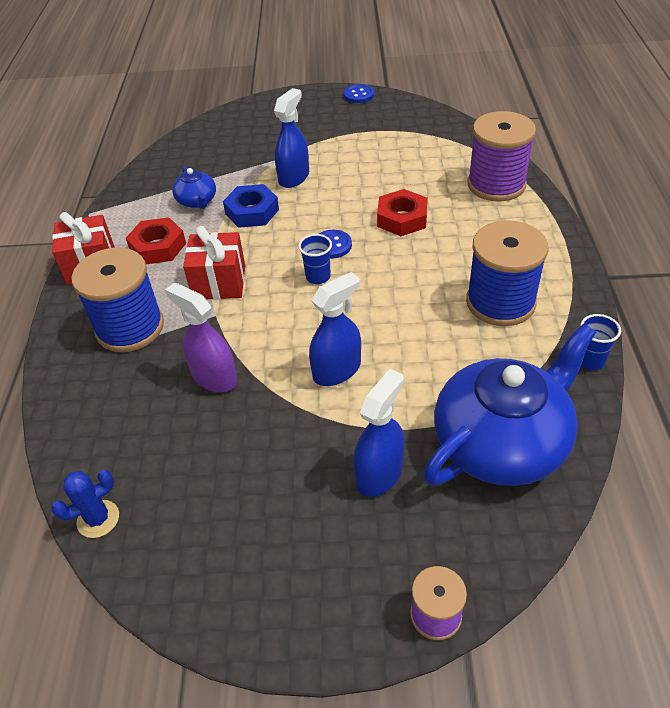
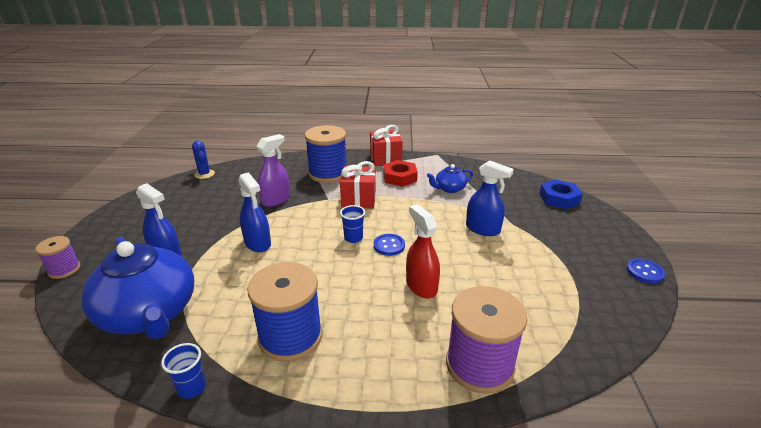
camera: 90 degrees right, 15 degrees down
(252, 212) = (435, 210): blue nut -> blue nut (559, 198)
(402, 218) = (421, 286): red nut -> red spray bottle

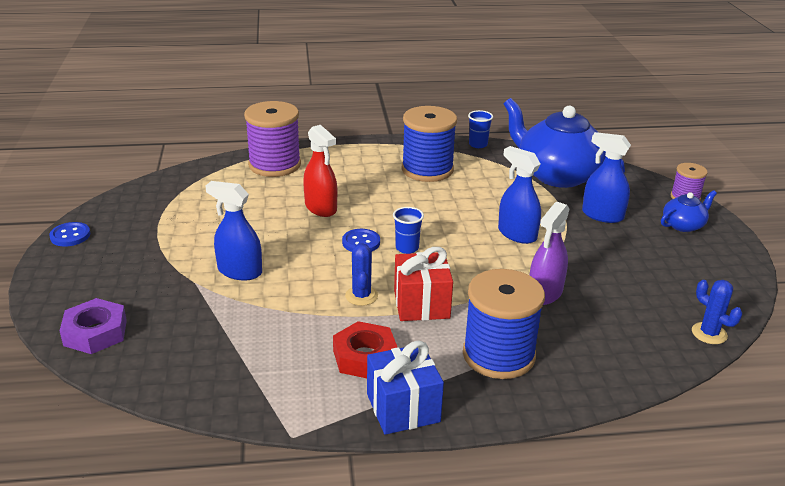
camera: 170 degrees right, 0 degrees up
(385, 159) = (403, 408): red gift -> blue gift
(396, 207) = (361, 296): none -> blue cactus
(449, 188) = (276, 338): blue teapot -> blue teapot (683, 225)
(559, 198) = (95, 332): blue nut -> purple nut

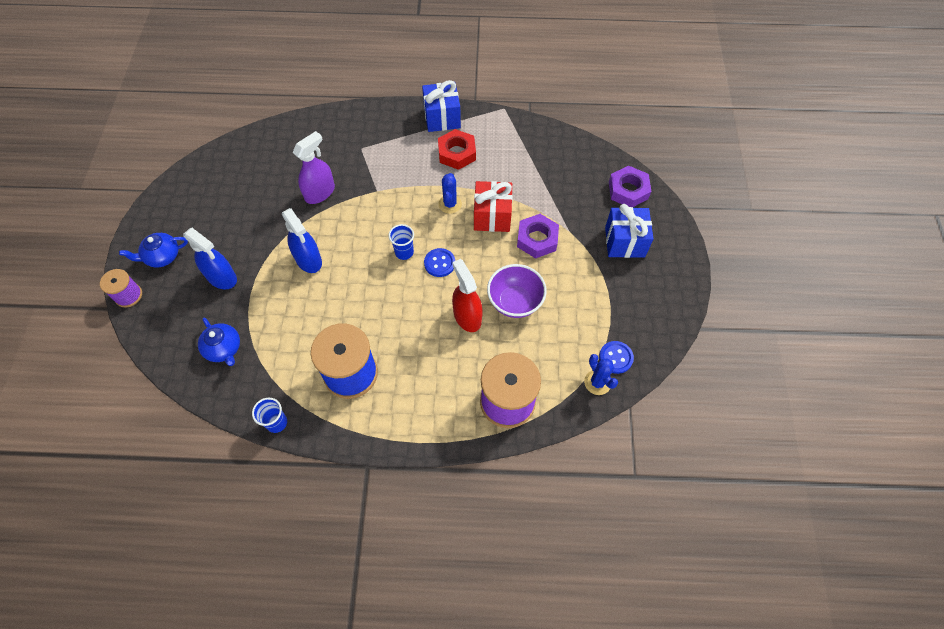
camera: 170 degrees left, 30 degrees up
(70, 236) = (681, 299): blue button -> blue button (615, 358)
(121, 277) = (624, 242): none -> blue gift
(239, 271) = (537, 239): blue spray bottle -> purple nut
(268, 221) = (515, 302): none -> purple bowl
(421, 304) = (410, 191): red gift -> red gift (492, 216)
(498, 355) = (375, 145): blue spool -> none
(557, 175) = (223, 348): blue teapot -> blue teapot, size x0.46
(709, 333) = (233, 147): blue cactus -> blue cactus (597, 382)

